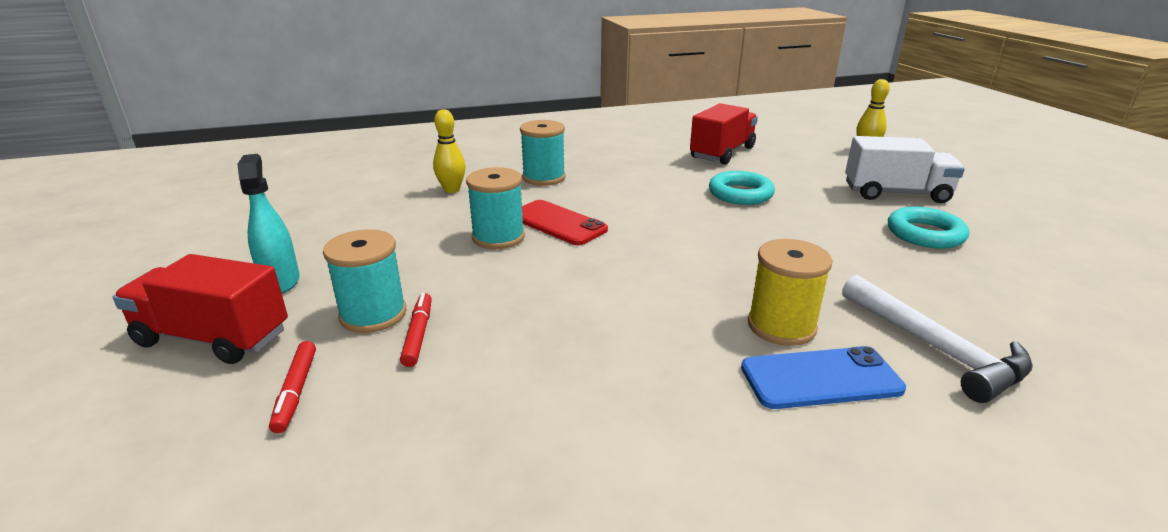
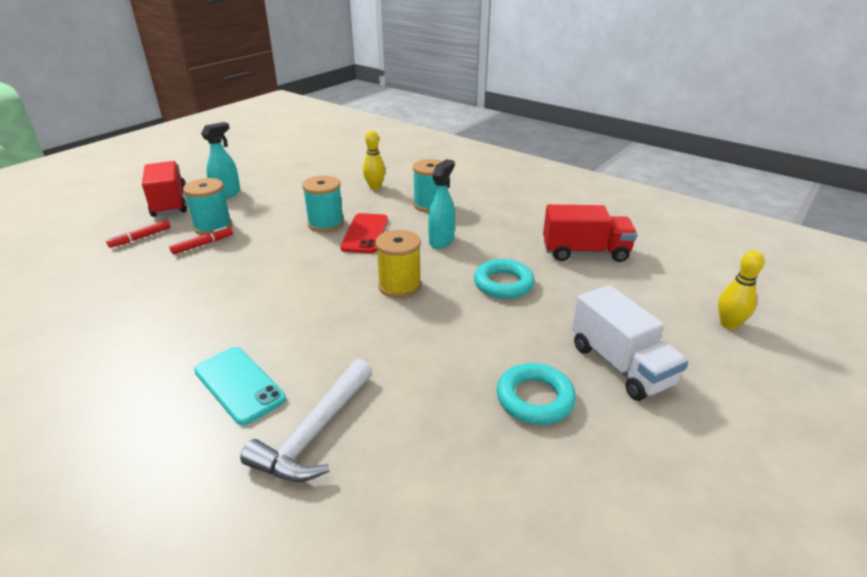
camera: 55 degrees right, 5 degrees up
(628, 194) = (441, 241): none -> turquoise spray bottle
(781, 326) = (295, 354): yellow spool -> yellow spool (400, 286)
(820, 378) = (239, 385): blue phone -> turquoise phone

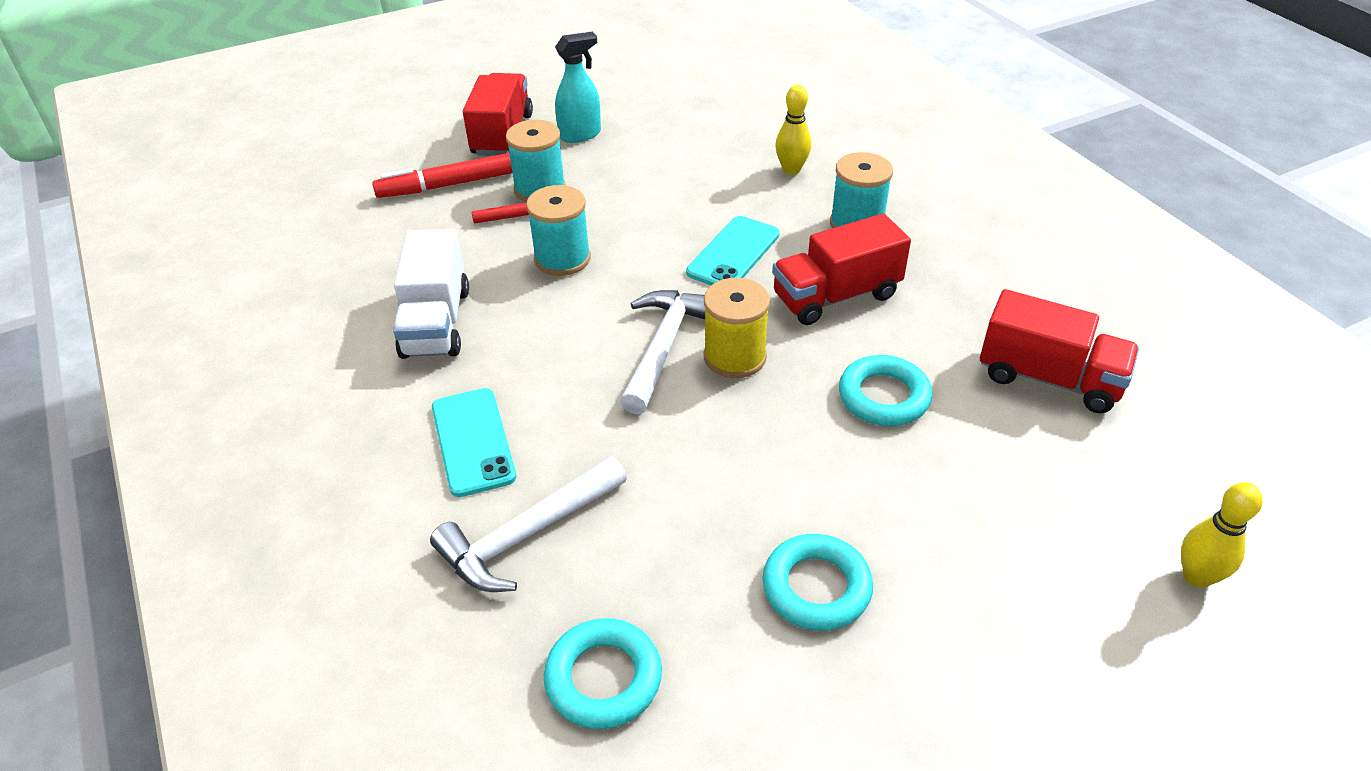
camera: 25 degrees right, 10 degrees up
(141, 238) = (447, 185): red marker -> red marker, size x1.69
(326, 224) = (688, 222): turquoise spool -> turquoise spool (562, 259)
(350, 292) = (663, 347): none -> white hammer
(365, 233) = (733, 253): red phone -> turquoise phone
(428, 510) = (603, 678): none -> turquoise ring
(441, 241) = (836, 296): turquoise spray bottle -> red truck
(620, 365) = (970, 582): white truck -> white truck (436, 322)

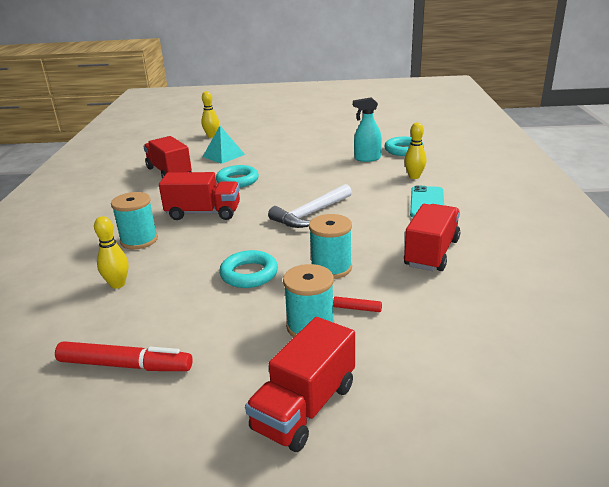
camera: 150 degrees left, 15 degrees down
(436, 322) = (431, 253): white truck -> red truck
(447, 185) = (390, 357): red marker -> red marker (125, 365)
(527, 534) = (414, 176): white hammer -> yellow bowling pin
(580, 134) = (229, 377): turquoise spray bottle -> turquoise spray bottle (367, 158)
(733, 253) = (226, 244): turquoise phone -> none
(734, 357) = (281, 203): yellow spool -> none
(816, 587) = (322, 151): turquoise ring -> turquoise ring (249, 274)
(1030, 482) = (223, 155): none -> turquoise pyramid

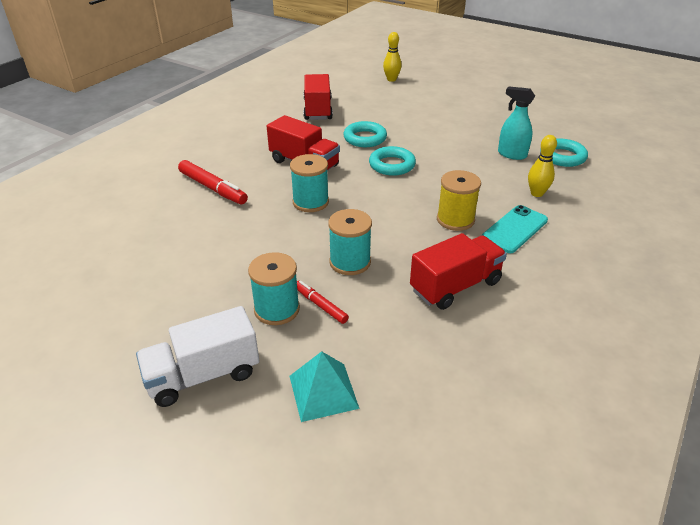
camera: 30 degrees right, 10 degrees up
(117, 284) = (183, 207): yellow bowling pin -> none
(125, 365) = (127, 279): red marker -> red marker (213, 188)
(139, 240) = (233, 172): turquoise spool -> turquoise spool (310, 202)
(223, 155) = (380, 106): turquoise pyramid -> turquoise pyramid (323, 391)
(249, 274) = (280, 239): turquoise ring -> turquoise ring (392, 165)
(305, 407) = (203, 375): red truck -> white truck
(311, 214) = (391, 199): white hammer -> none
(378, 211) = (455, 220): none -> yellow spool

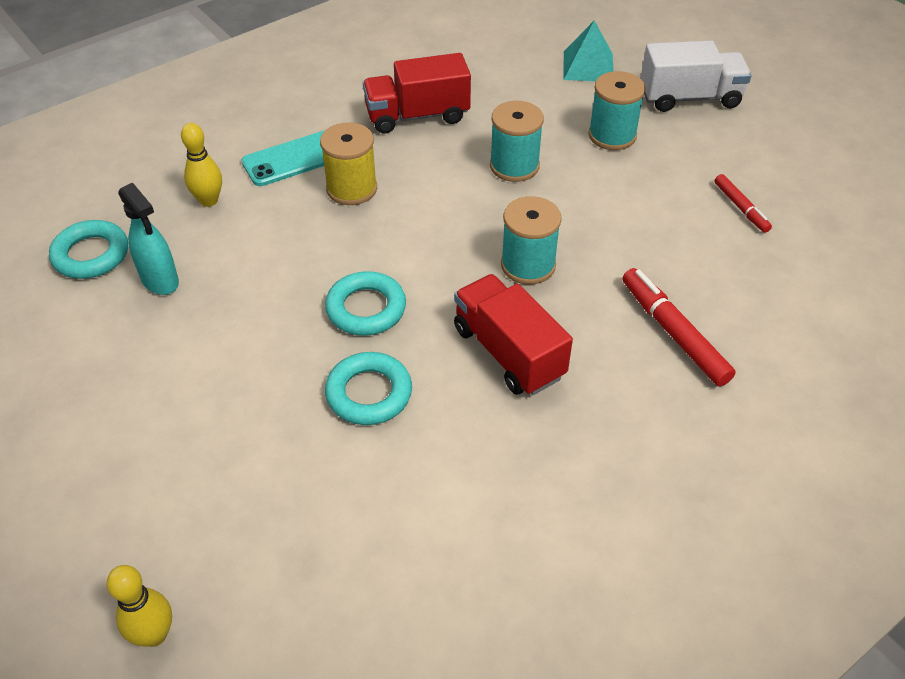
camera: 160 degrees left, 10 degrees up
(318, 110) = (414, 531): red truck -> none
(320, 305) = (566, 129): red marker -> red marker (741, 208)

